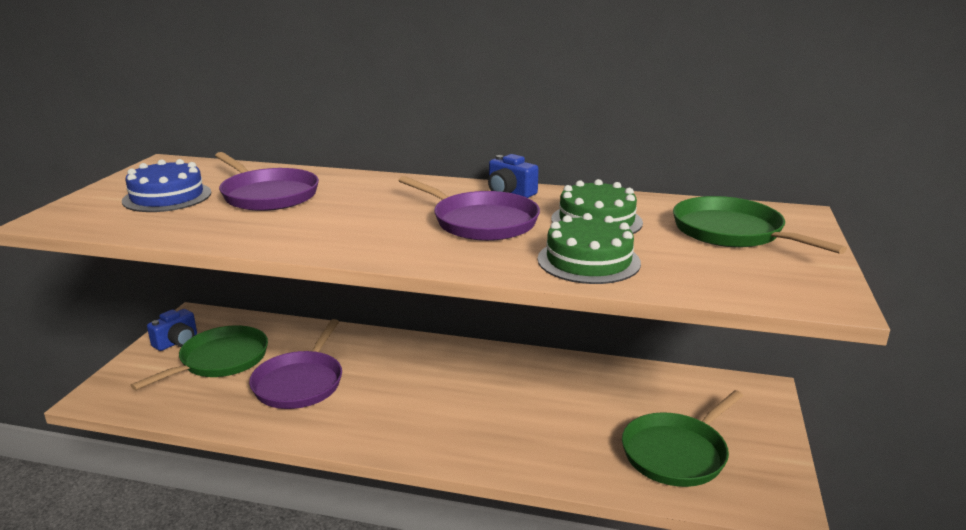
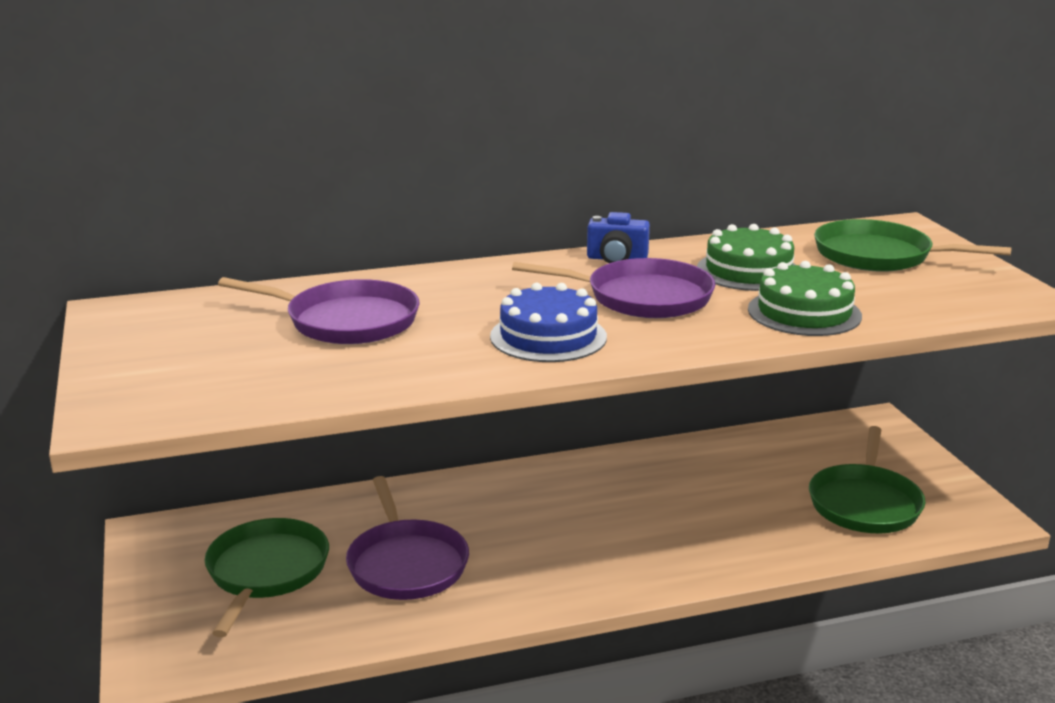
camera: 30 degrees left, 0 degrees up
(167, 197) = (216, 352): blue cake -> blue cake (548, 336)
(177, 342) = (172, 570): blue camera -> none

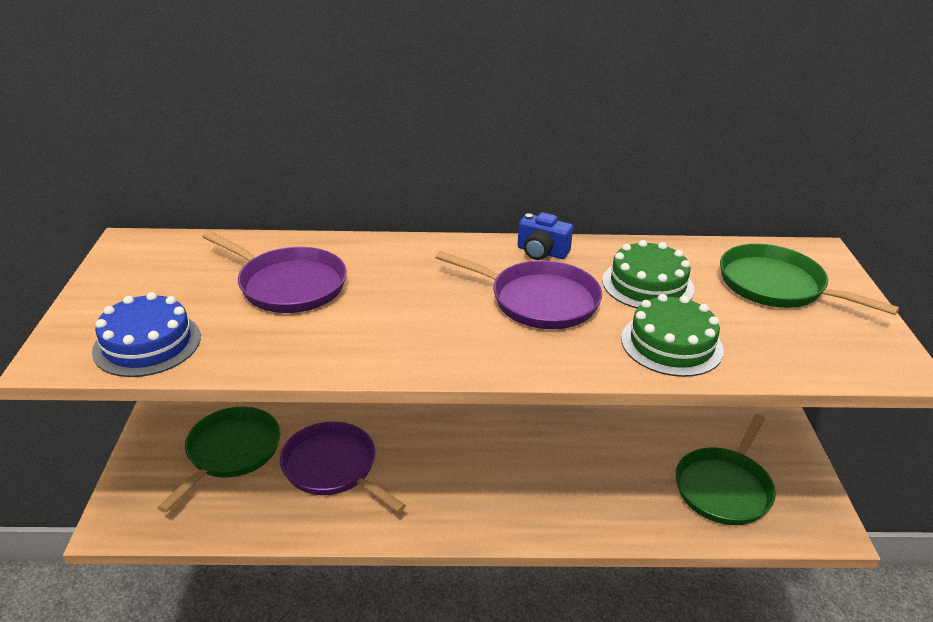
camera: 15 degrees right, 10 degrees up
(406, 564) = (333, 467): purple pan -> purple pan turned 135 degrees clockwise
(548, 336) = (435, 332): blue cake -> blue cake (147, 344)

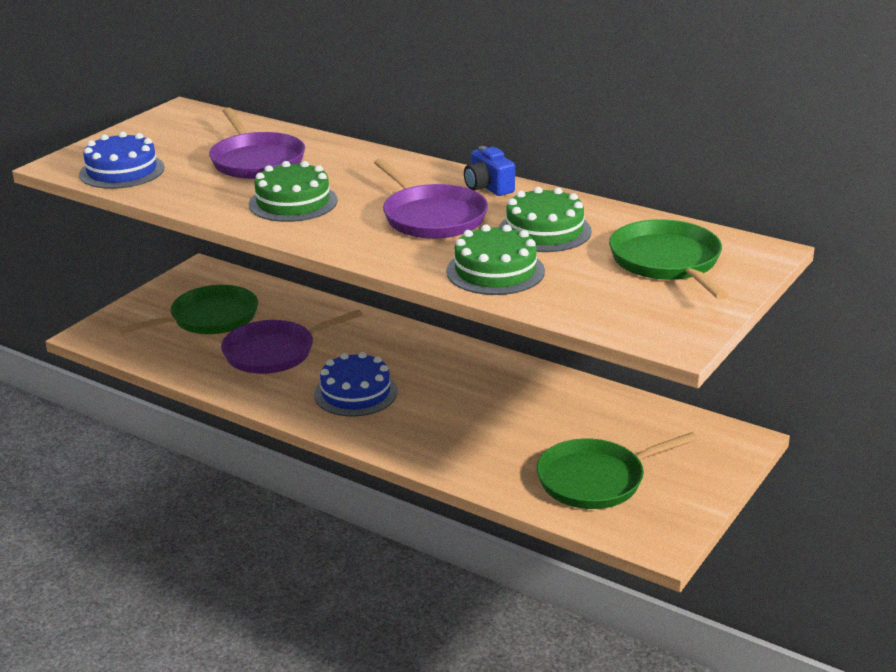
camera: 35 degrees right, 5 degrees down
(333, 467) = (274, 352): purple pan -> purple pan turned 105 degrees counterclockwise
(389, 325) = (293, 202): none -> green cake
(452, 482) = (355, 393): none -> blue cake

